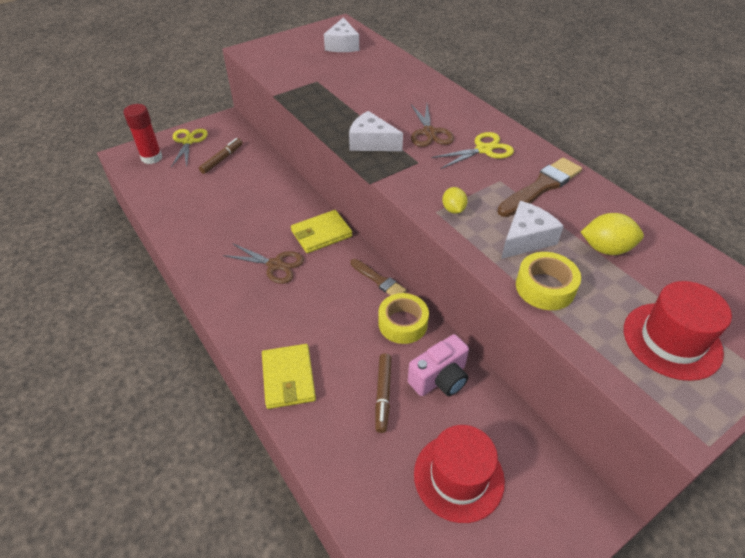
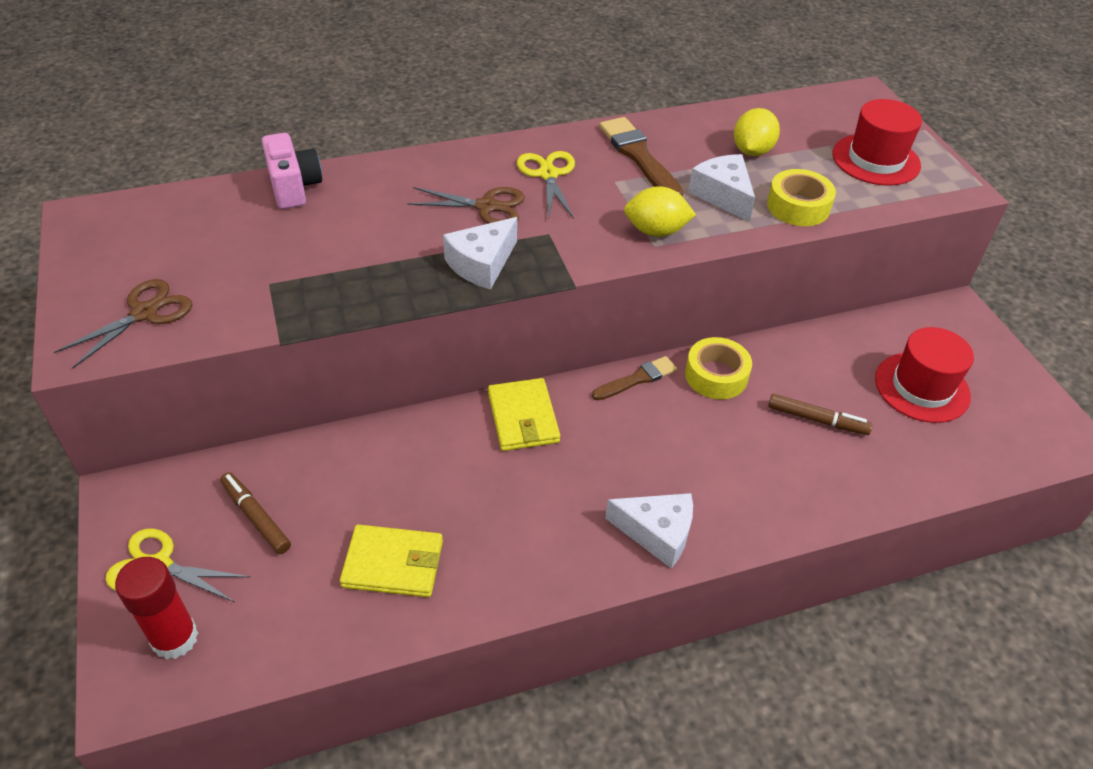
camera: 75 degrees left, 0 degrees up
(275, 265) = (569, 483): brown scissors -> brown scissors (144, 313)
(288, 378) = (779, 504): yellow wallet -> yellow wallet (393, 564)
(342, 45) = (167, 230): white cheese -> white cheese (657, 533)
(440, 379) = (802, 367): pink camera -> pink camera (294, 187)
(453, 209) = (656, 231): yellow lemon -> yellow lemon, size x1.59

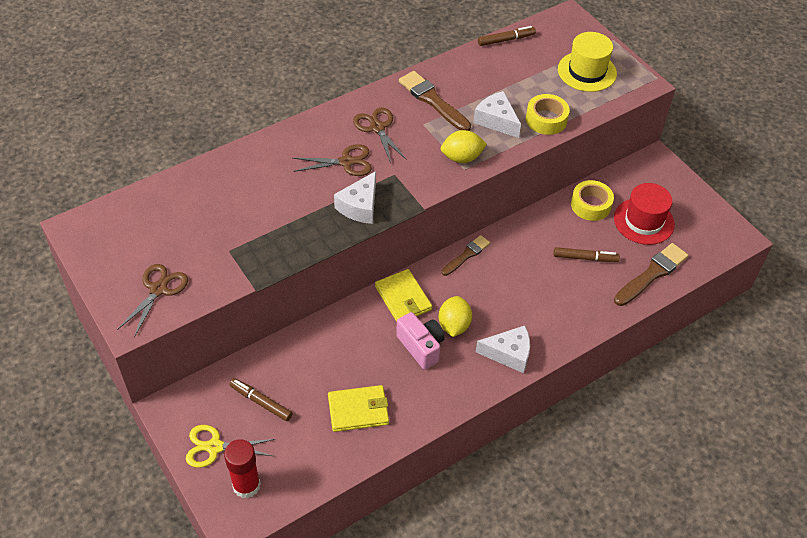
camera: 15 degrees left, 5 degrees up
(294, 187) = (210, 174): pink camera -> pink camera (421, 347)
(548, 174) = (377, 128): yellow scissors -> brown scissors
(716, 375) = (515, 241): yellow tape -> yellow tape (590, 205)
(752, 151) = (505, 81): yellow lemon -> yellow lemon (454, 325)
(768, 106) = (506, 40): none -> brown marker
(876, 160) = (587, 71): red hat -> yellow hat
(919, 464) = (652, 274): none -> brown brush

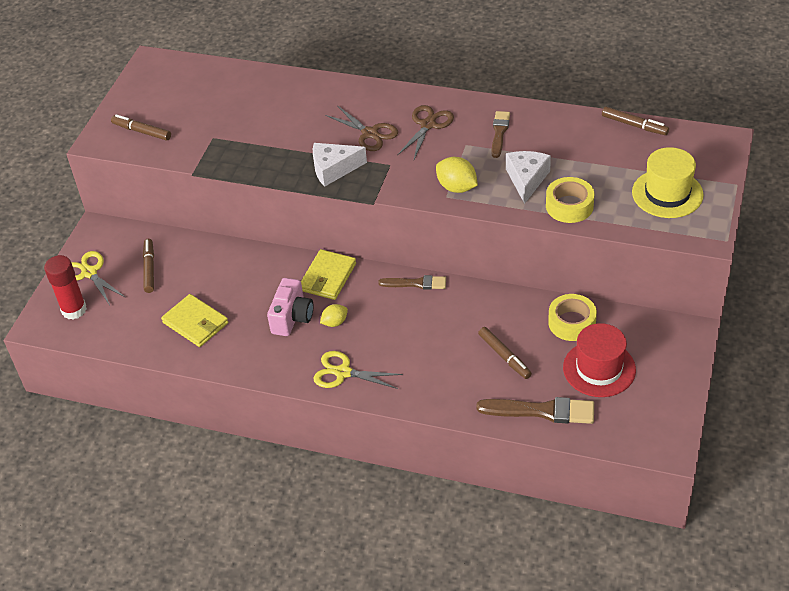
camera: 55 degrees right, 5 degrees down
(158, 289) = (142, 131): brown scissors -> brown marker
(432, 100) = (499, 132): brown brush -> brown brush, size x0.64
(454, 325) = (335, 322): yellow lemon -> yellow lemon, size x0.63
(509, 354) = (343, 372): white cheese -> yellow scissors

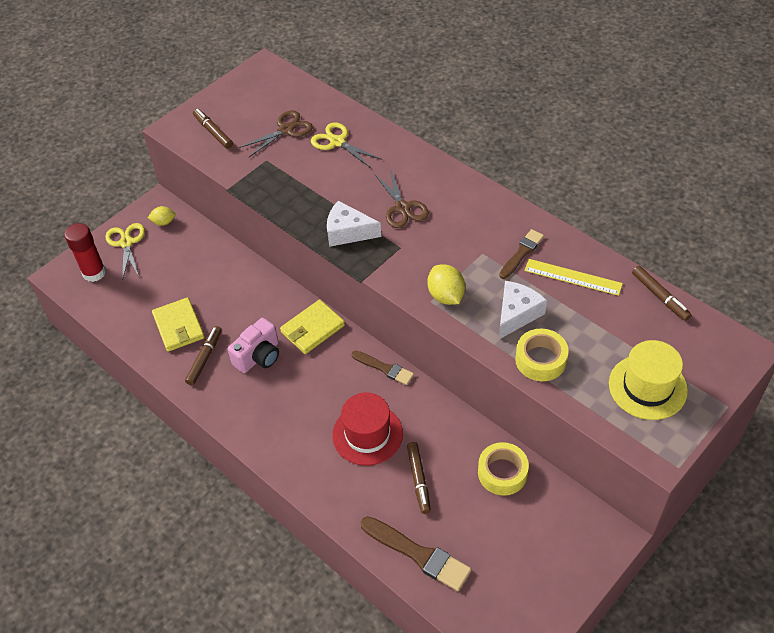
camera: 25 degrees right, 5 degrees up
(149, 269) = (174, 259): brown marker -> brown marker (205, 358)
(335, 322) = (291, 377): yellow lemon -> yellow lemon (164, 222)
(343, 372) = (268, 431): yellow scissors -> yellow scissors (337, 142)
(428, 125) = (460, 219): brown scissors -> brown scissors (286, 130)
(554, 136) = (573, 277): none -> yellow ruler
(599, 369) = (499, 534): red hat -> red hat (367, 434)

